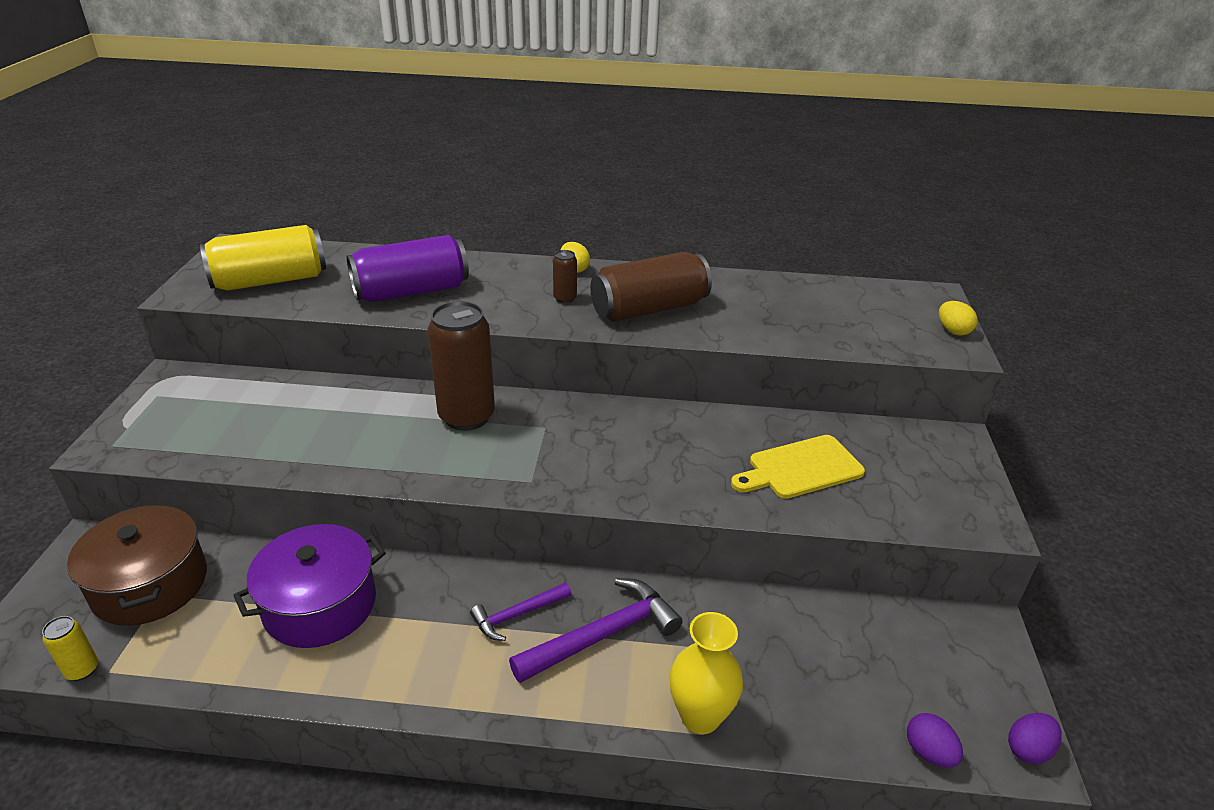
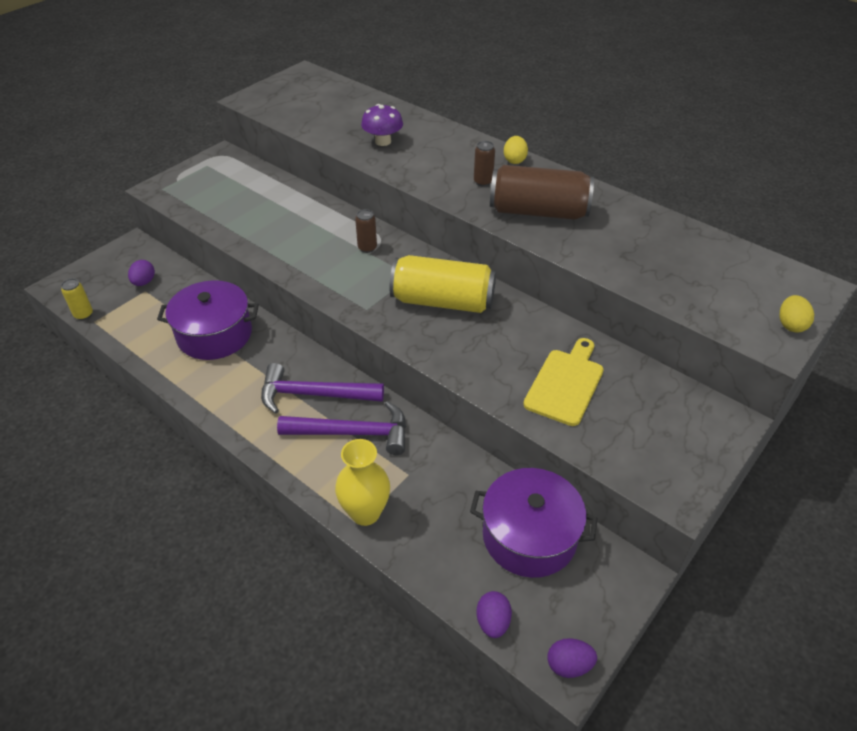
camera: 35 degrees right, 10 degrees up
(150, 584) = (144, 282): brown pot -> purple egg
(270, 280) = (304, 105): yellow can -> yellow can (442, 301)
(411, 291) = (383, 141): purple can -> purple mushroom
(466, 417) = (367, 248): brown can -> brown can, size x0.45
(517, 615) = (314, 395): purple hammer -> purple hammer, size x1.68
(801, 468) = (565, 383): yellow cutting board -> yellow cutting board turned 105 degrees clockwise
(875, 644) = (529, 536): none -> purple pot

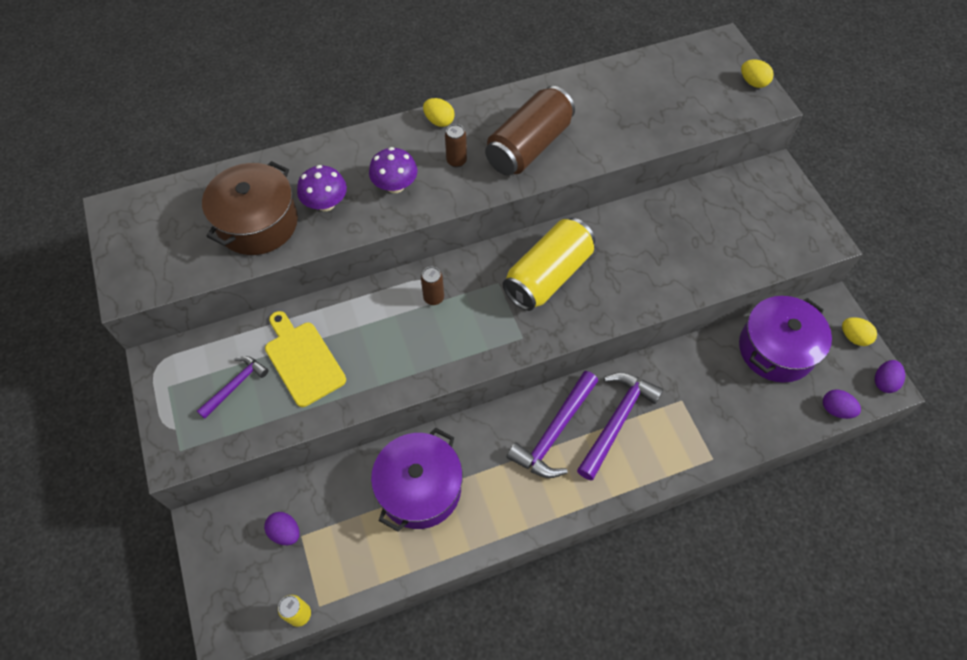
camera: 60 degrees left, 15 degrees up
(225, 190) = (235, 385): none -> purple hammer
(340, 122) = (258, 223): none -> brown pot
(365, 513) = (705, 448): yellow vase -> none
(429, 163) = (395, 185): none -> purple mushroom
(565, 383) = (691, 244): yellow cutting board -> yellow cutting board (303, 360)
(607, 610) = (853, 337): none -> yellow egg

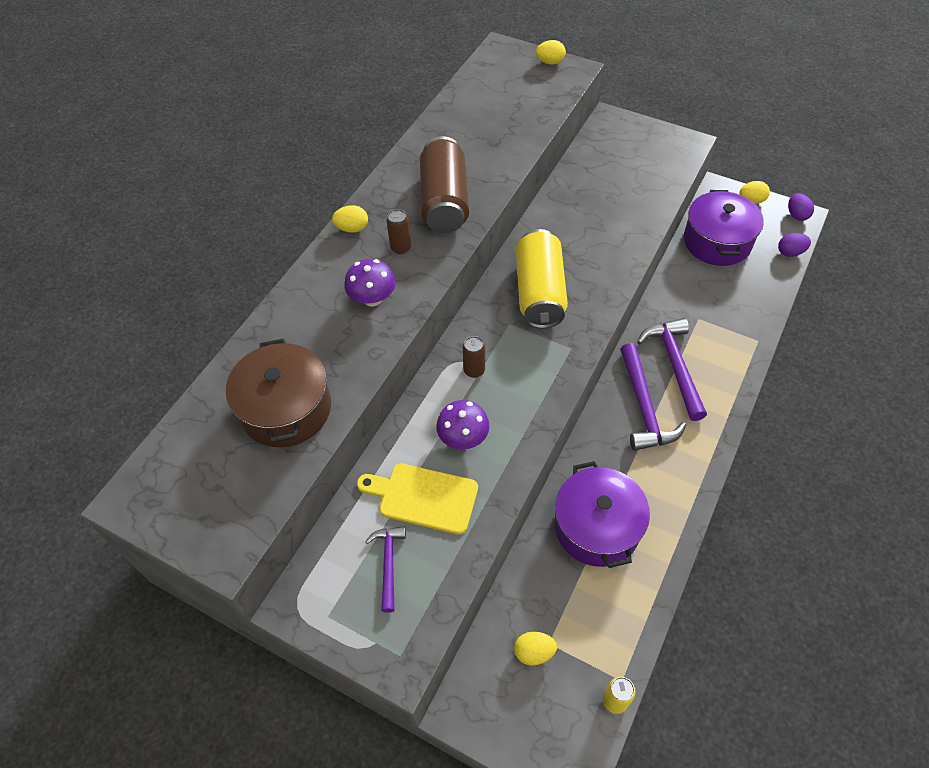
camera: 40 degrees left, 5 degrees down
(285, 532) = (534, 652): purple egg -> yellow egg
(326, 203) = (329, 352): purple mushroom -> purple mushroom (463, 438)

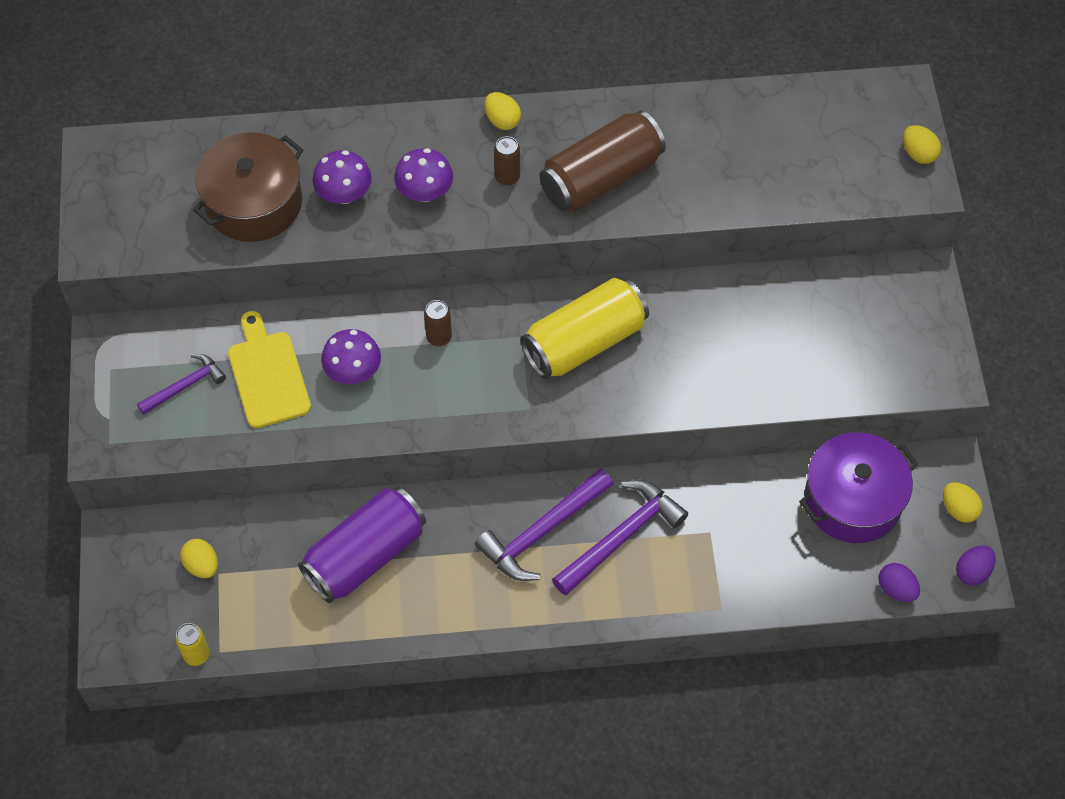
camera: 55 degrees right, 5 degrees up
(331, 347) = (344, 194): none -> purple mushroom
(596, 527) = (365, 555): purple pot -> purple can

